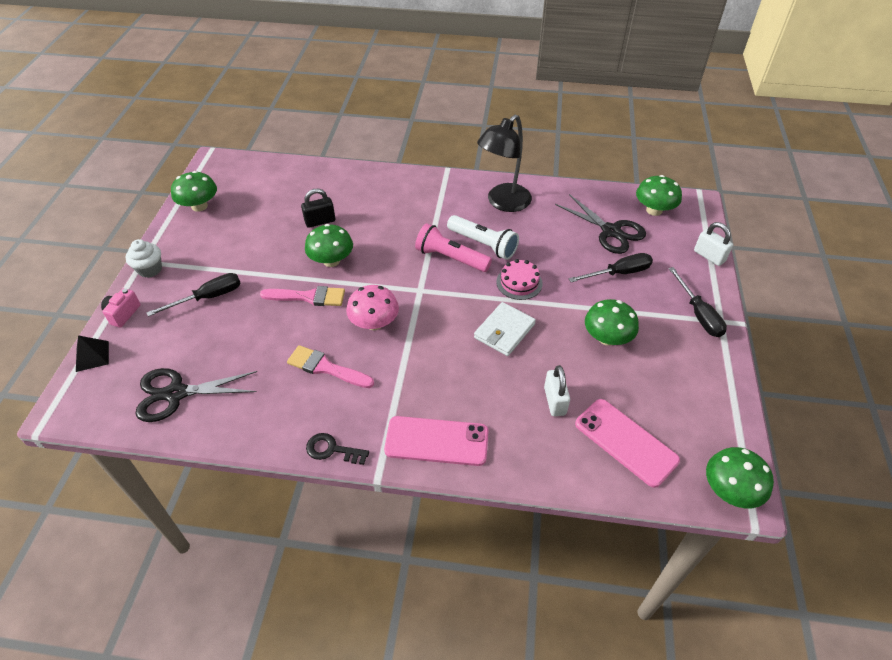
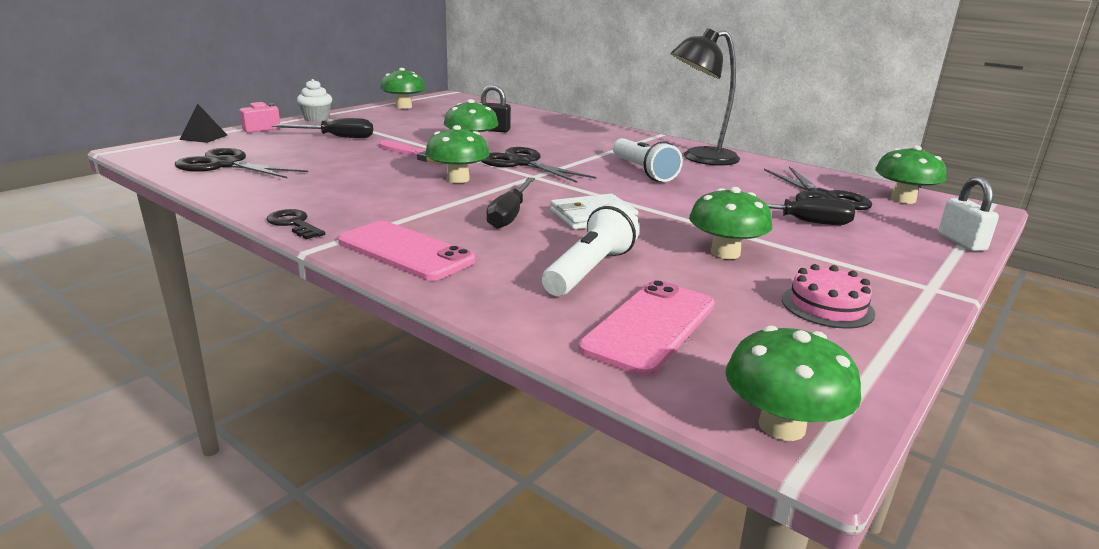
camera: 30 degrees right, 25 degrees down
(326, 368) = (370, 186): pink brush -> none
(374, 323) = (458, 179): pink mushroom -> green mushroom
(394, 272) = (522, 163): none -> black scissors
(450, 258) = (594, 169): pink flashlight -> none
(519, 282) = (654, 197): pink cake -> pink cake (827, 306)
(555, 401) = (590, 270): white padlock -> white flashlight
(626, 442) = (650, 326): pink phone -> pink phone turned 45 degrees clockwise
(698, 314) = (895, 273): black screwdriver -> black screwdriver (509, 215)

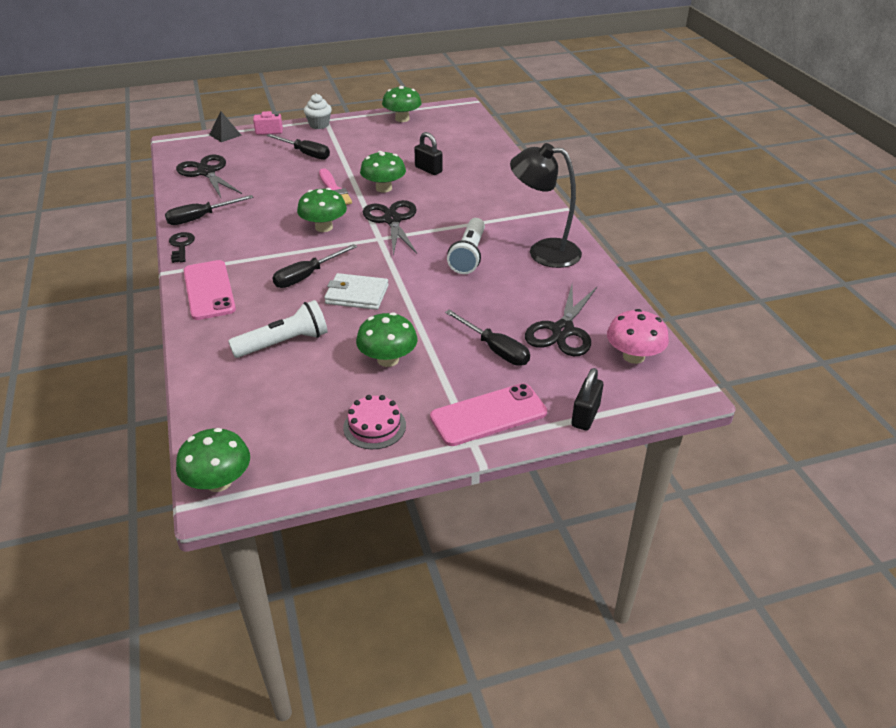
camera: 35 degrees right, 15 degrees up
(281, 198) = (200, 218): none -> black screwdriver
(650, 326) = (253, 397): pink phone -> pink phone (488, 415)
(903, 199) = (633, 356): green mushroom -> pink mushroom
(961, 242) = (585, 416): white padlock -> black padlock

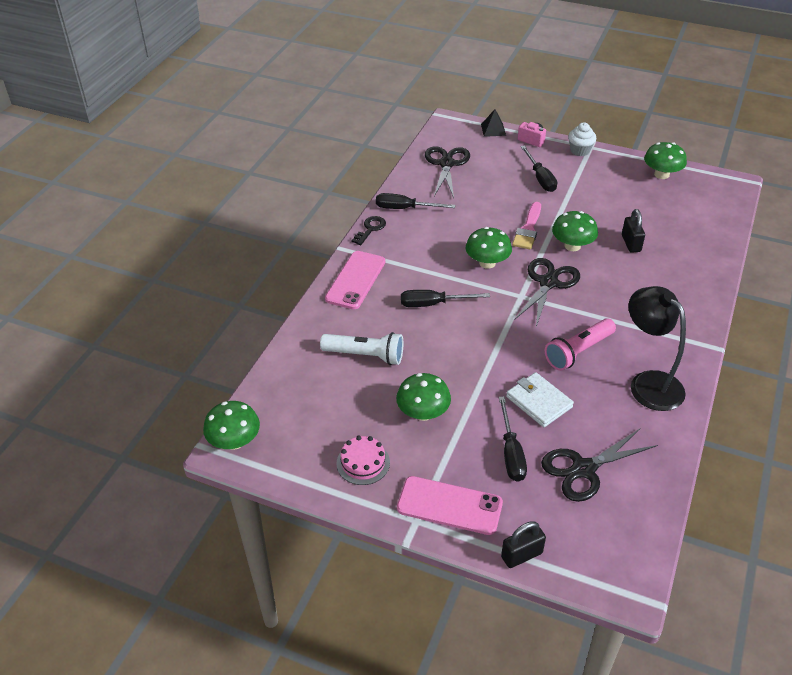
camera: 40 degrees right, 5 degrees up
(357, 294) = (454, 341): white wallet -> white wallet (539, 402)
(468, 255) = (578, 352): white flashlight -> pink flashlight
(633, 356) = (619, 530): pink mushroom -> none

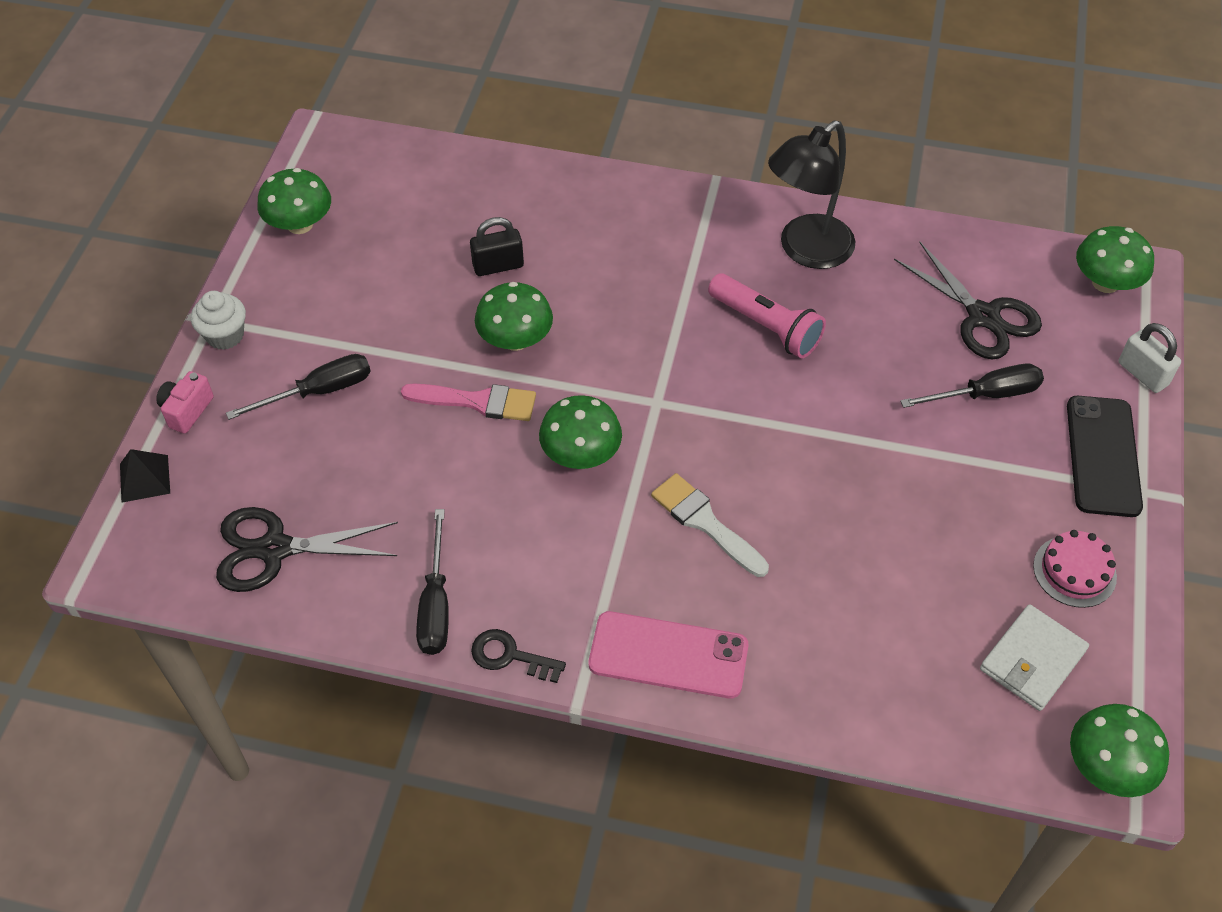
camera: 100 degrees left, 10 degrees up
(365, 355) = (856, 605): white flashlight -> none
(423, 413) = (951, 507): green mushroom -> green mushroom (1105, 282)
(433, 304) = (705, 522): black screwdriver -> white brush
(449, 506) = (1103, 456): pink phone -> black phone
(521, 555) = (1142, 374): black padlock -> white padlock
(539, 402) = (881, 368): white wallet -> white wallet (1032, 660)
(548, 283) = (617, 368): black scissors -> none

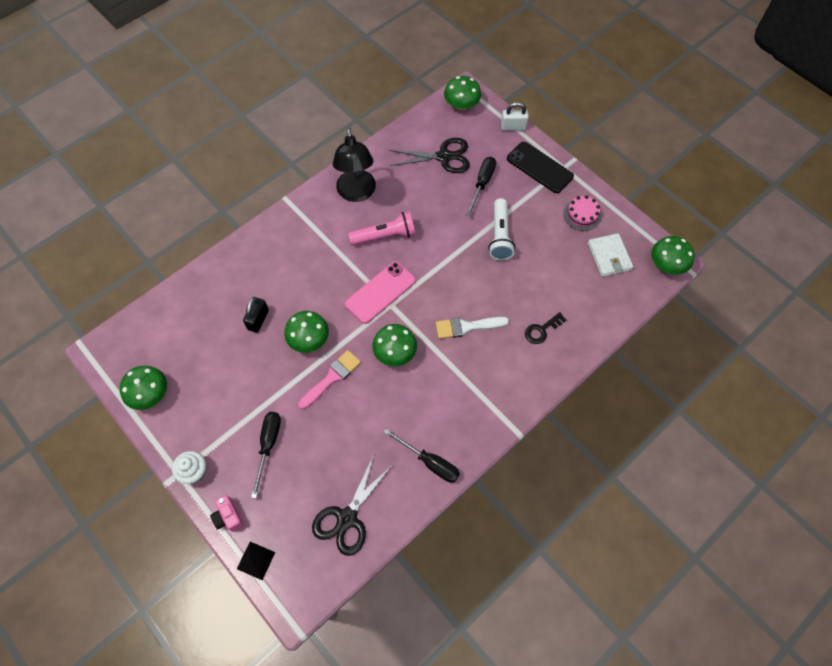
camera: 55 degrees left, 10 degrees up
(510, 656) = (478, 446): black key -> black key (542, 330)
(668, 655) = (520, 383): pink phone -> pink phone (380, 292)
(912, 474) = (500, 236): none -> white flashlight

